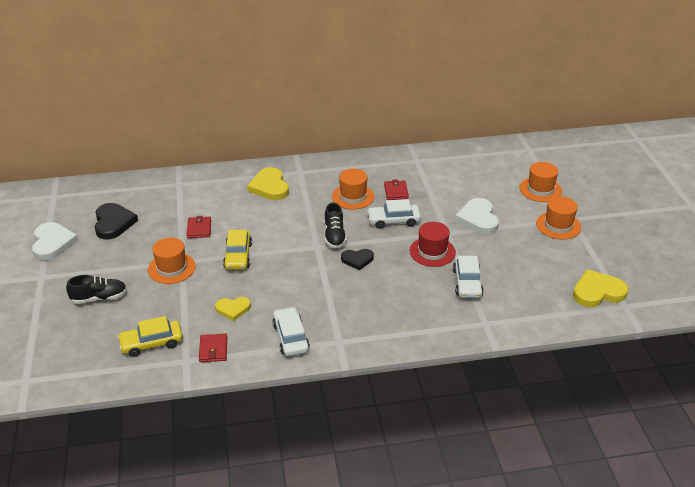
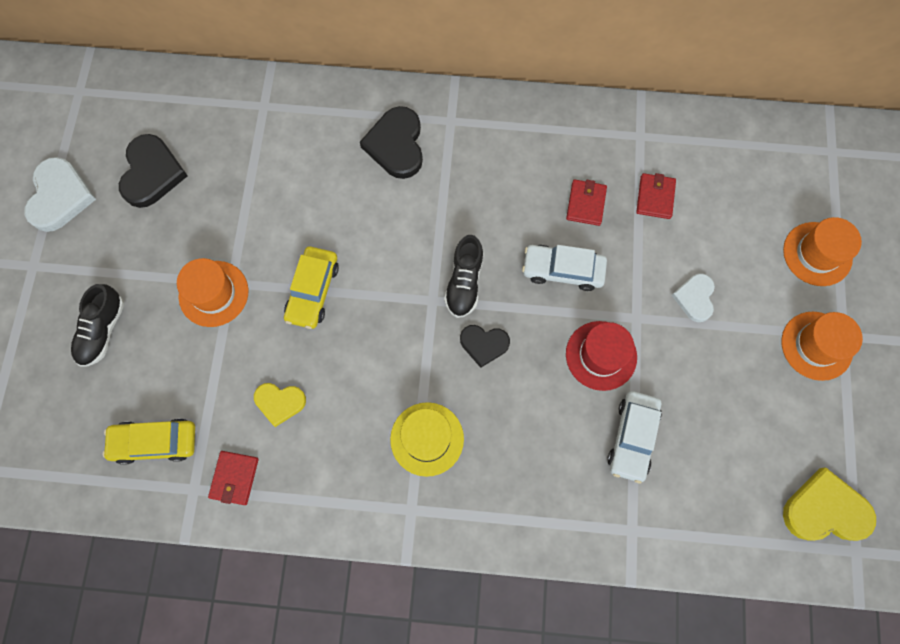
camera: 15 degrees right, 35 degrees up
(99, 298) = (103, 330): black shoe -> black shoe turned 105 degrees clockwise
(199, 229) = (270, 217): red wallet -> red wallet (655, 197)
(269, 187) = (396, 145): yellow heart -> black heart
(290, 337) = (346, 482): white car -> none
(337, 307) = (427, 439): none -> yellow hat
(353, 196) = (516, 199): orange hat -> none
(478, 218) = (695, 298): white heart -> white heart, size x0.62

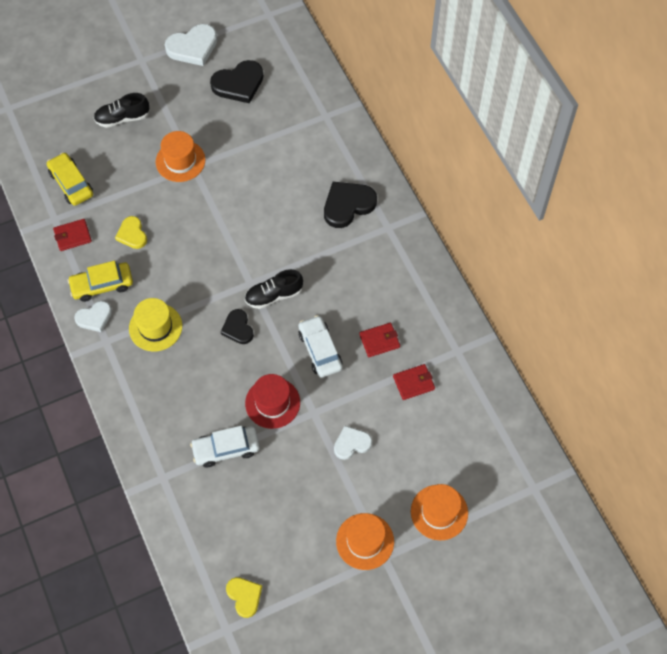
camera: 60 degrees right, 10 degrees down
(313, 291) = (215, 213): yellow car -> yellow car (102, 285)
(369, 507) = (94, 317): none -> white heart
(825, 510) = (244, 596): yellow heart -> yellow heart, size x0.62

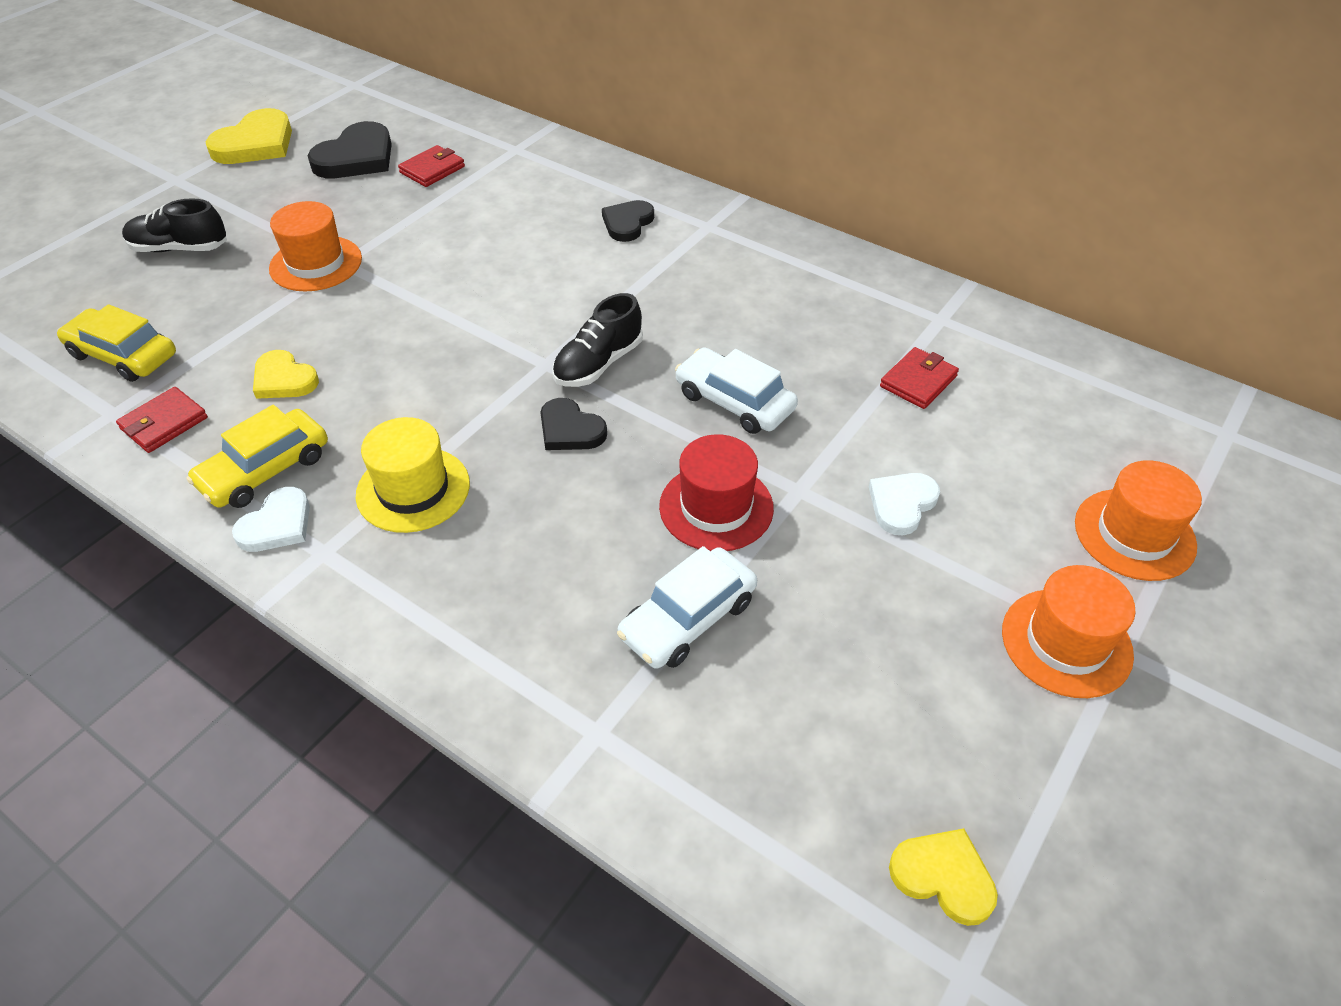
camera: 30 degrees left, 15 degrees down
(122, 118) = (180, 248): black shoe -> black shoe turned 45 degrees clockwise
(193, 47) = (256, 144): white heart -> yellow heart
(348, 205) = (627, 223): black heart -> black heart, size x0.62
(379, 341) = (817, 352): red wallet -> red wallet (432, 170)

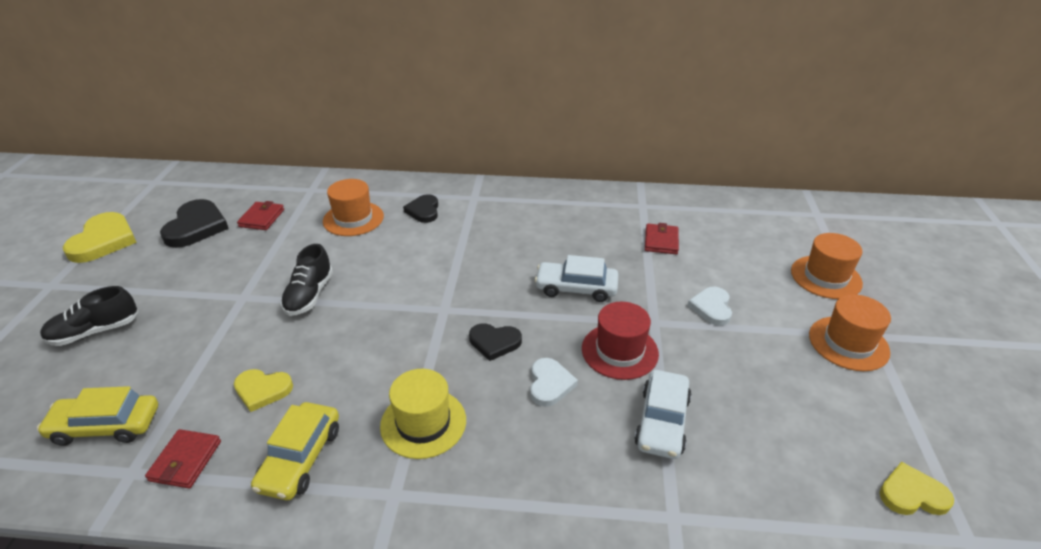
camera: 30 degrees left, 10 degrees down
(277, 524) = (342, 492): white heart -> white heart (550, 384)
(316, 264) = (222, 304): orange hat -> orange hat (353, 219)
(598, 364) = (477, 297): black shoe -> black shoe (309, 295)

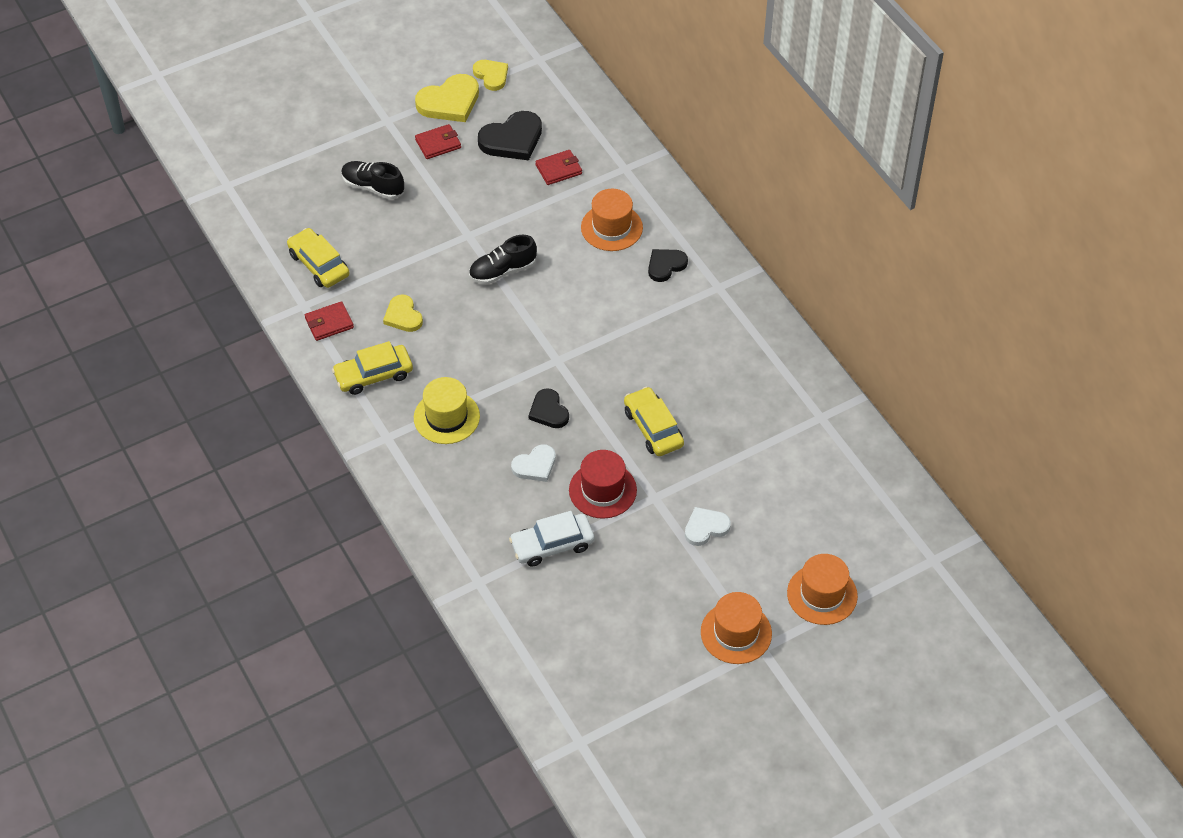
camera: 55 degrees right, 15 degrees up
(576, 288) = (653, 428): white car -> yellow car
(661, 241) = (772, 456): red wallet -> red wallet (438, 144)
(912, 494) = (597, 704): yellow heart -> yellow heart (491, 76)

